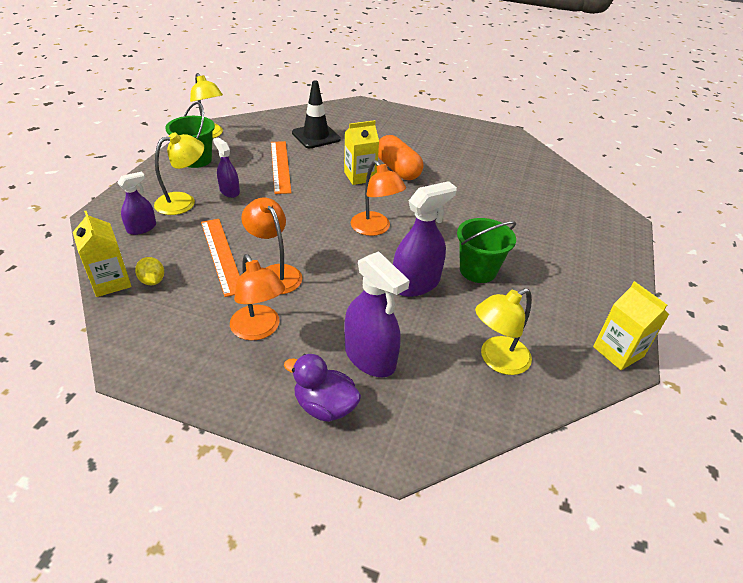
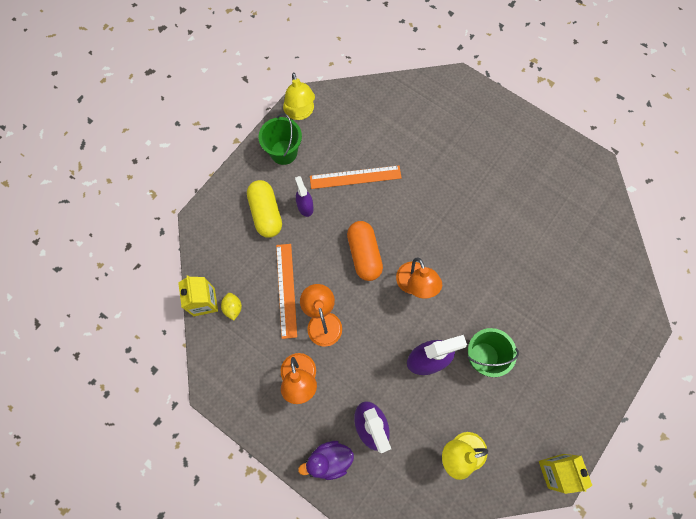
camera: 20 degrees right, 30 degrees up
(141, 228) = (230, 242): purple spray bottle -> none
(183, 202) = (266, 213): yellow lamp -> yellow capsule
(280, 166) = (355, 177): orange ruler -> orange ruler turned 75 degrees clockwise
(316, 136) = (399, 133): black traffic cone -> none
(325, 406) = (329, 460): purple duck -> purple duck turned 60 degrees counterclockwise
(360, 176) = (423, 207): yellow carton -> none
(397, 169) = (461, 203): orange capsule -> orange capsule (364, 254)

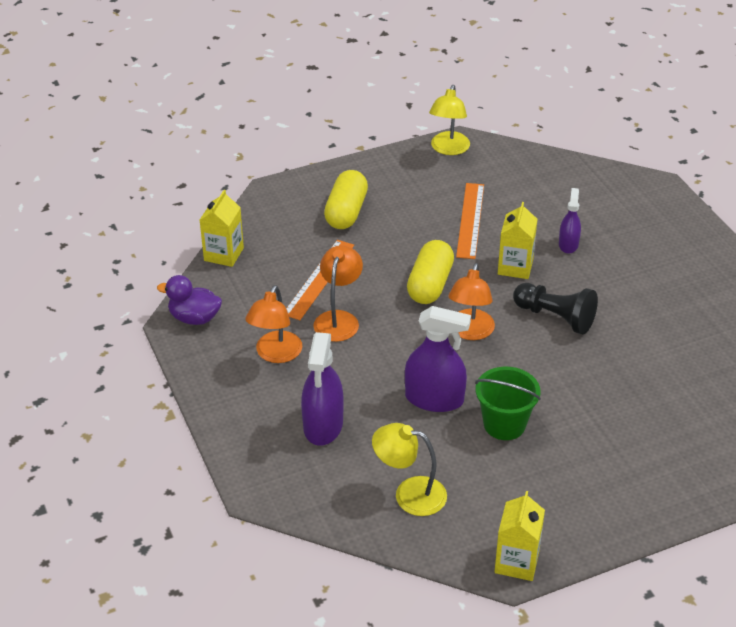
camera: 30 degrees right, 30 degrees down
(233, 308) = (250, 270): yellow lemon -> none
(283, 152) = (405, 173): green bucket -> none
(305, 206) = (394, 222): purple spray bottle -> purple spray bottle (568, 244)
(329, 460) = (253, 433): purple duck -> purple duck (194, 318)
(355, 177) = (470, 220): orange ruler -> orange ruler turned 75 degrees clockwise
(364, 254) = (430, 285): orange capsule -> yellow capsule
(410, 207) = (515, 267): none -> yellow carton
(461, 241) = (555, 317): none -> black pawn

